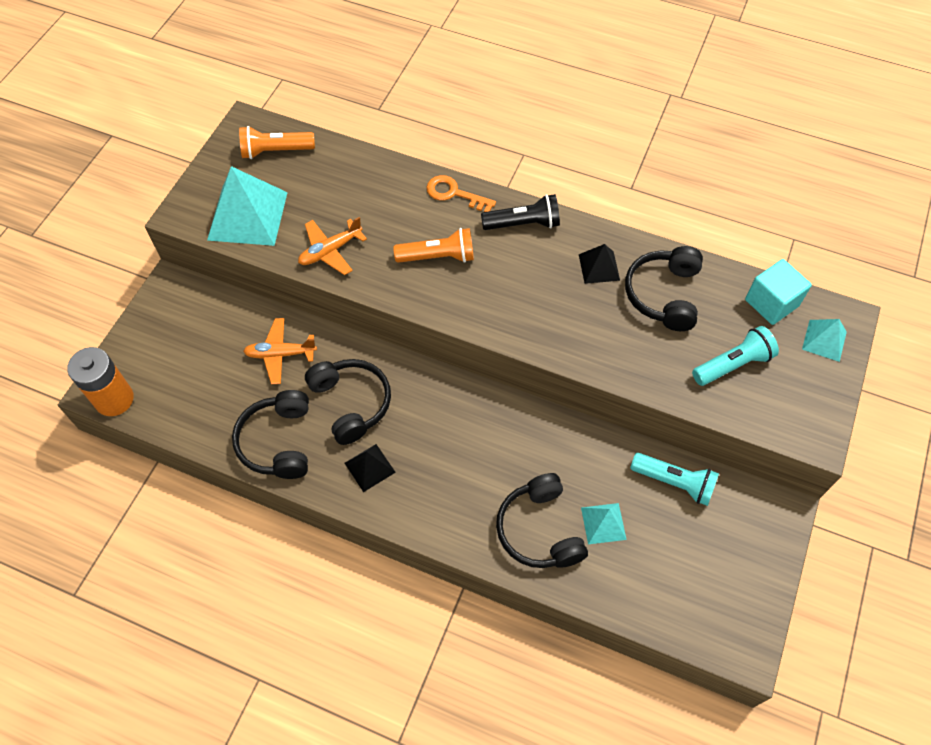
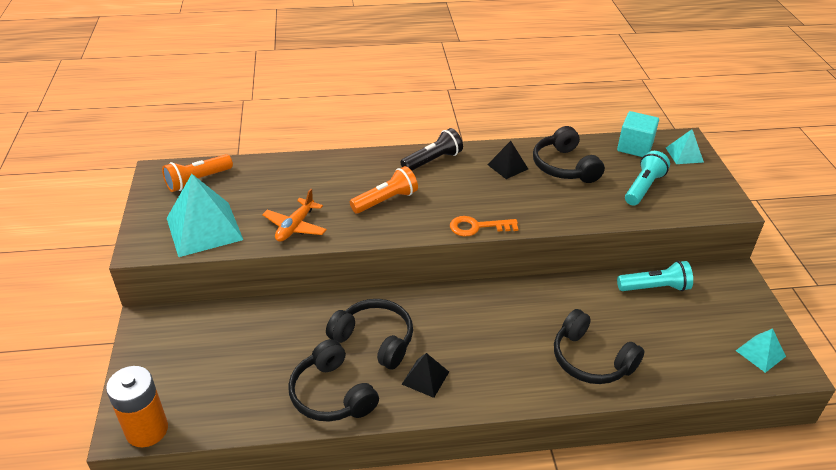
camera: 30 degrees left, 20 degrees down
(280, 354) = (286, 331): orange plane -> none
(454, 194) = (367, 160): orange key -> orange key (477, 227)
(603, 523) = (631, 334): turquoise pyramid -> turquoise pyramid (760, 353)

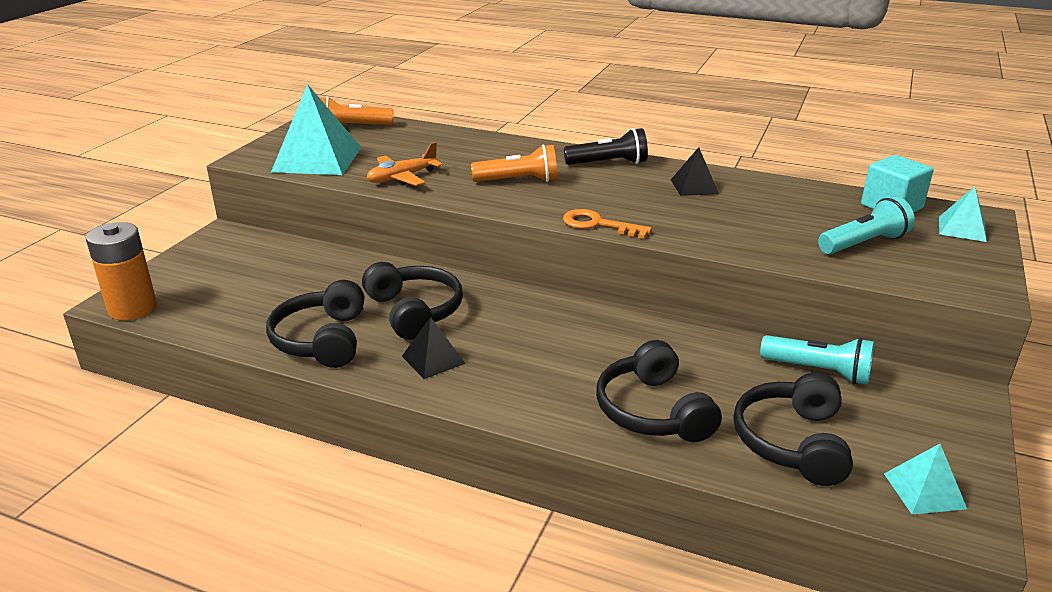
camera: 30 degrees right, 10 degrees down
(564, 166) = (769, 202): black headphones -> black headphones (792, 442)

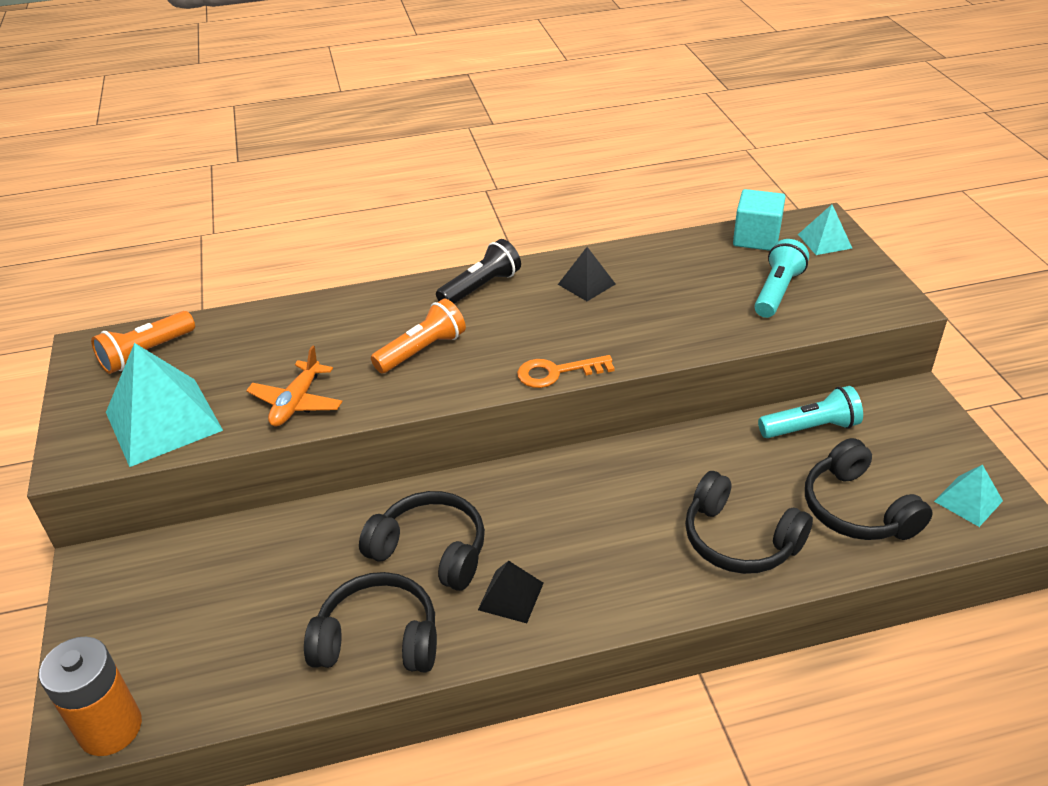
camera: 35 degrees left, 10 degrees up
(322, 340) = (378, 638): black headphones -> black headphones turned 135 degrees clockwise

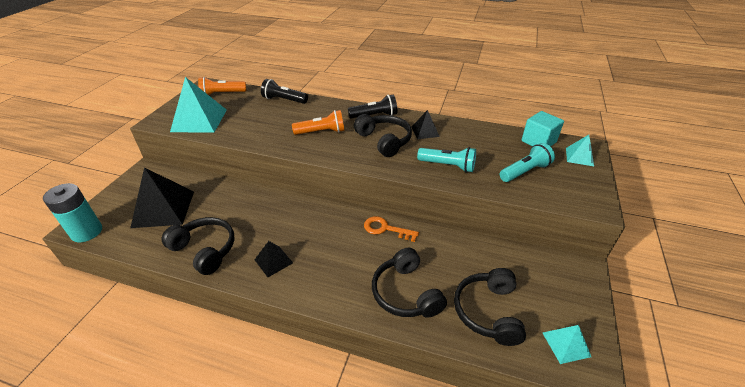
camera: 30 degrees right, 0 degrees up
(110, 728) = (87, 232): orange battery -> turquoise battery
(220, 615) = (163, 209): none -> black pyramid
(288, 319) = (284, 100): none -> black flashlight
(296, 402) = (251, 133): orange plane -> none
(431, 550) = (262, 223): black headphones -> black headphones (384, 140)
(557, 372) = (369, 165): orange key -> orange key (386, 229)
(810, 428) = (500, 255): turquoise flashlight -> turquoise flashlight (448, 166)

